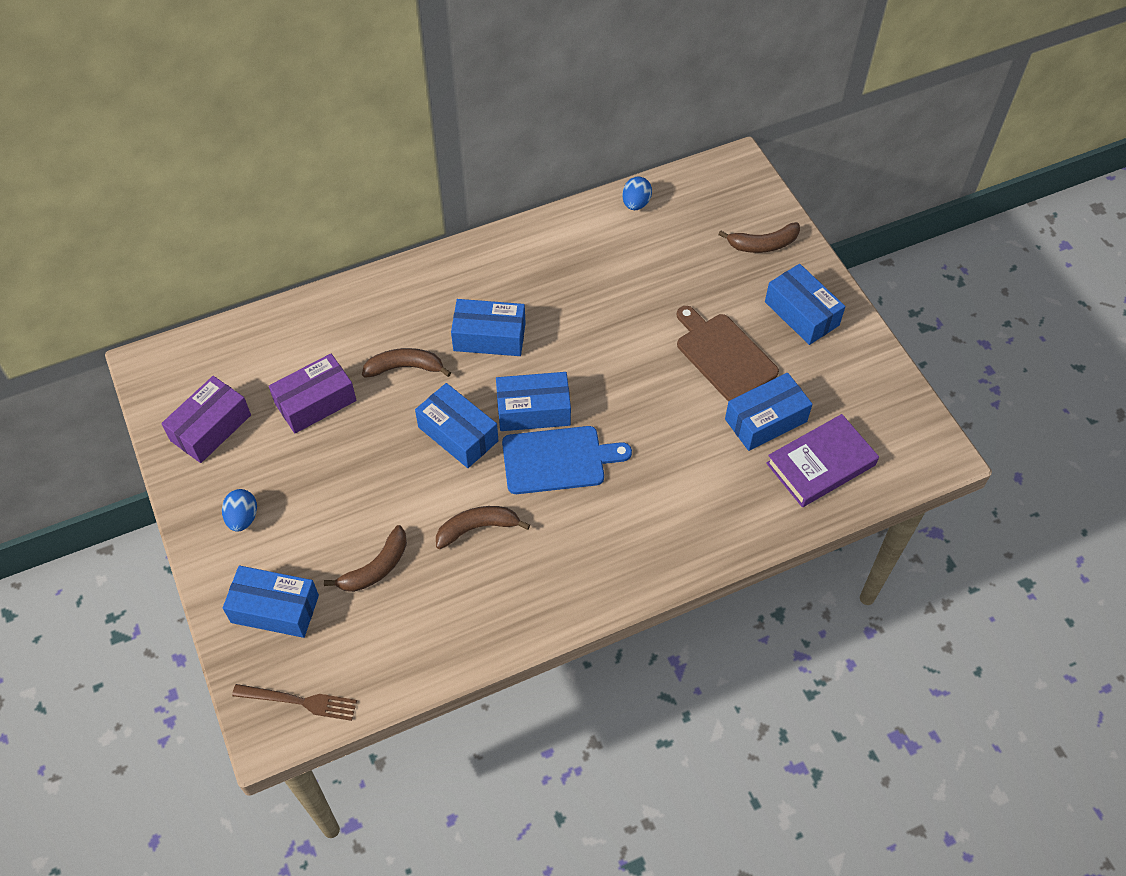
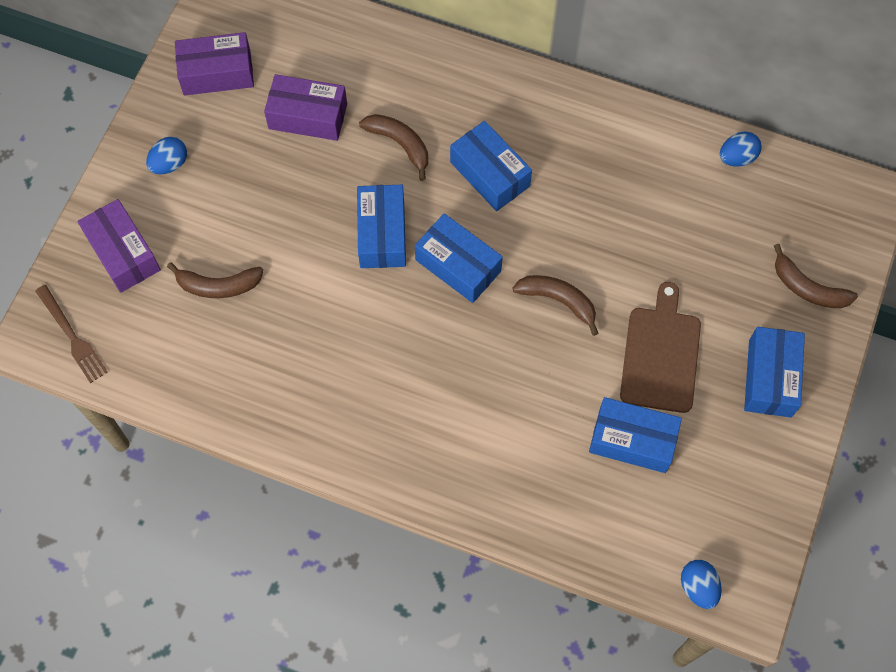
camera: 45 degrees right, 10 degrees up
(275, 609) = (123, 253): blue box -> purple box
(477, 528) = (318, 322): brown banana -> brown banana (558, 301)
(558, 460) = (433, 322): blue cutting board -> none
(820, 464) = (635, 518): purple book -> none
(902, 470) = (698, 587): none -> blue egg

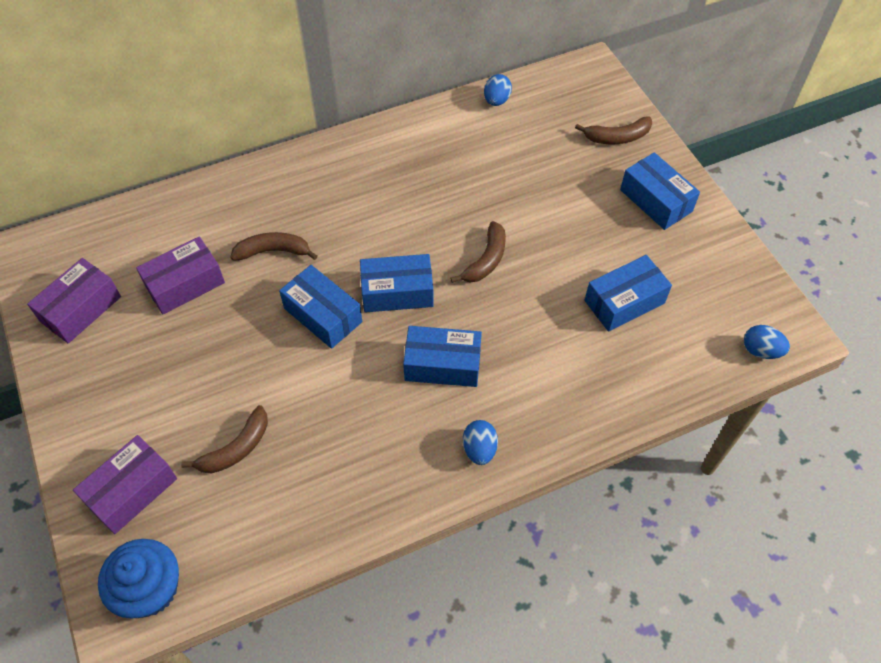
camera: 45 degrees left, 10 degrees down
(72, 336) = (150, 589): brown fork -> blue cupcake
(123, 253) = (131, 491): purple box -> purple box turned 60 degrees counterclockwise
(169, 164) = (106, 398): blue egg -> blue egg (479, 449)
(490, 174) = (356, 222): blue box -> blue box (442, 364)
(558, 301) = (486, 260): brown banana -> brown banana turned 135 degrees clockwise
(661, 355) = (582, 239): brown cutting board -> none

